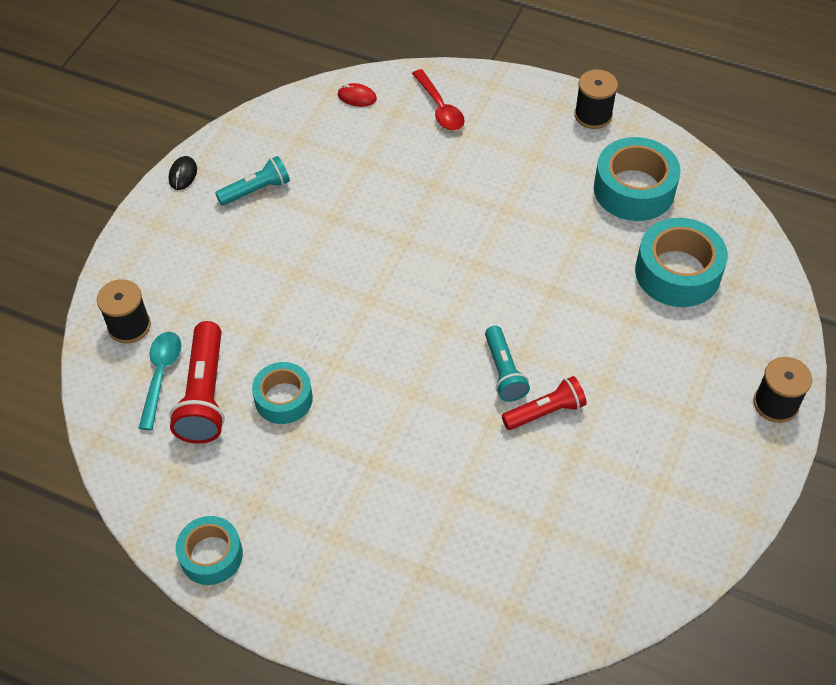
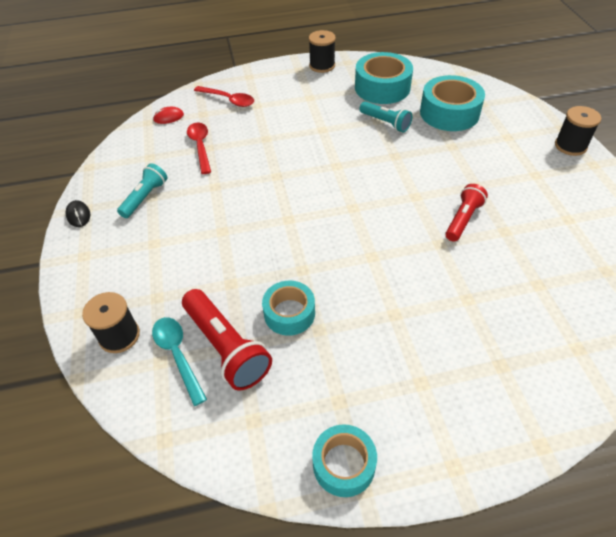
camera: 35 degrees left, 5 degrees down
(358, 157) = (200, 146): none -> red spoon
(504, 371) = (415, 212): turquoise flashlight -> turquoise flashlight (385, 123)

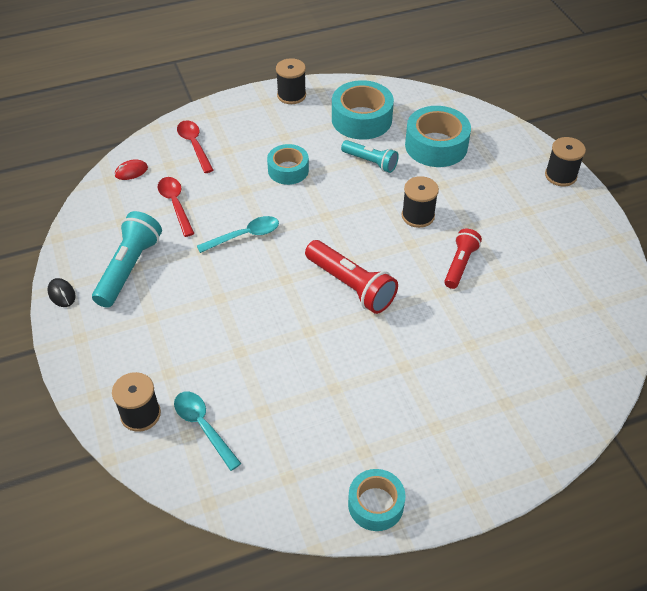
camera: 10 degrees left, 0 degrees up
(145, 197) = (129, 268): turquoise flashlight -> turquoise flashlight, size x1.56
(226, 347) = (249, 414): red flashlight -> red flashlight (351, 286)
(228, 100) = (194, 145): red spoon -> red spoon turned 135 degrees counterclockwise
(257, 177) = (244, 236): none -> turquoise spoon
(289, 313) = (304, 375): turquoise tape -> turquoise tape (288, 170)
(425, 172) = (418, 216): none -> black spool

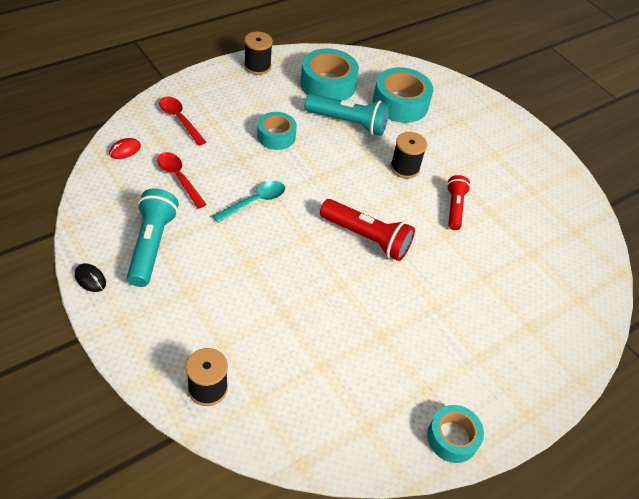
camera: 20 degrees left, 0 degrees up
(203, 427) = (272, 391): turquoise spoon -> none
(370, 162) = (348, 123): turquoise flashlight -> turquoise flashlight, size x1.56
(560, 175) = (511, 121): black spool -> none

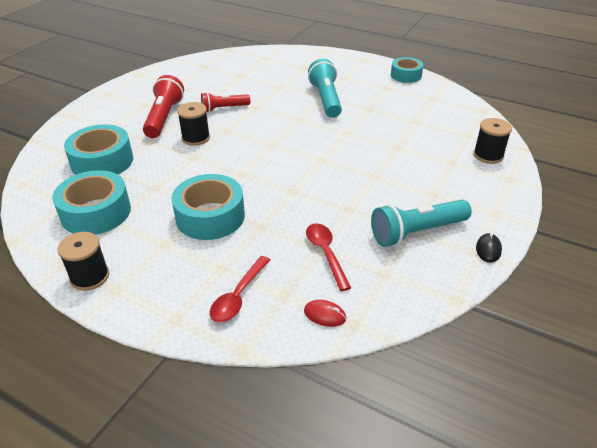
camera: 110 degrees left, 10 degrees down
(179, 178) = (326, 254): red spoon -> red spoon turned 135 degrees clockwise
(254, 202) = (309, 197): turquoise spoon -> none
(276, 136) = (210, 216): turquoise tape -> turquoise tape, size x1.57
(348, 123) = (155, 181): turquoise flashlight -> turquoise flashlight (326, 99)
(366, 238) = (292, 134): red flashlight -> red flashlight (164, 117)

